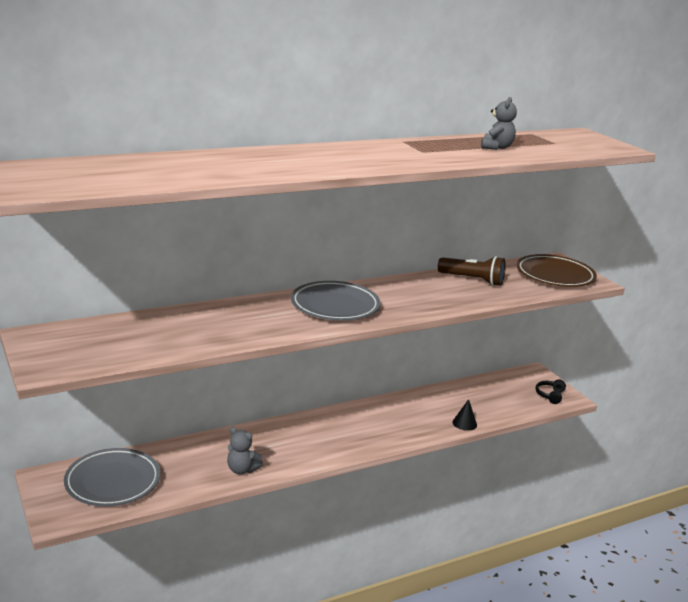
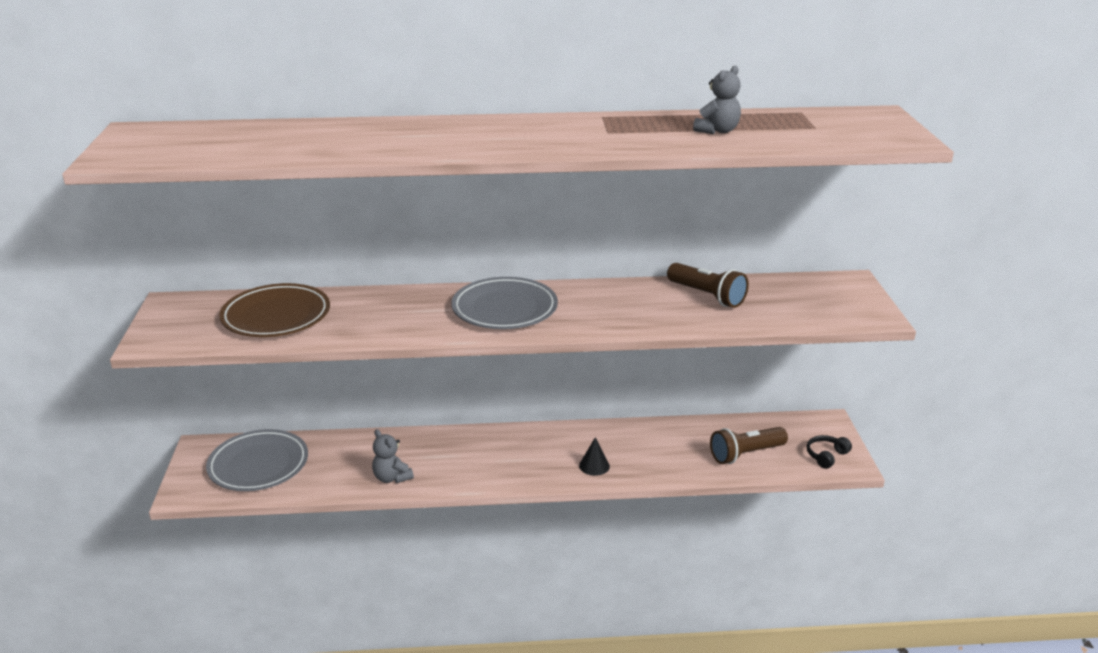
camera: 25 degrees right, 5 degrees up
(464, 423) = (684, 472): black cone -> black cone (594, 466)
(497, 403) = (746, 454): none -> brown flashlight
(555, 275) = (827, 302): brown plate -> brown plate (276, 316)

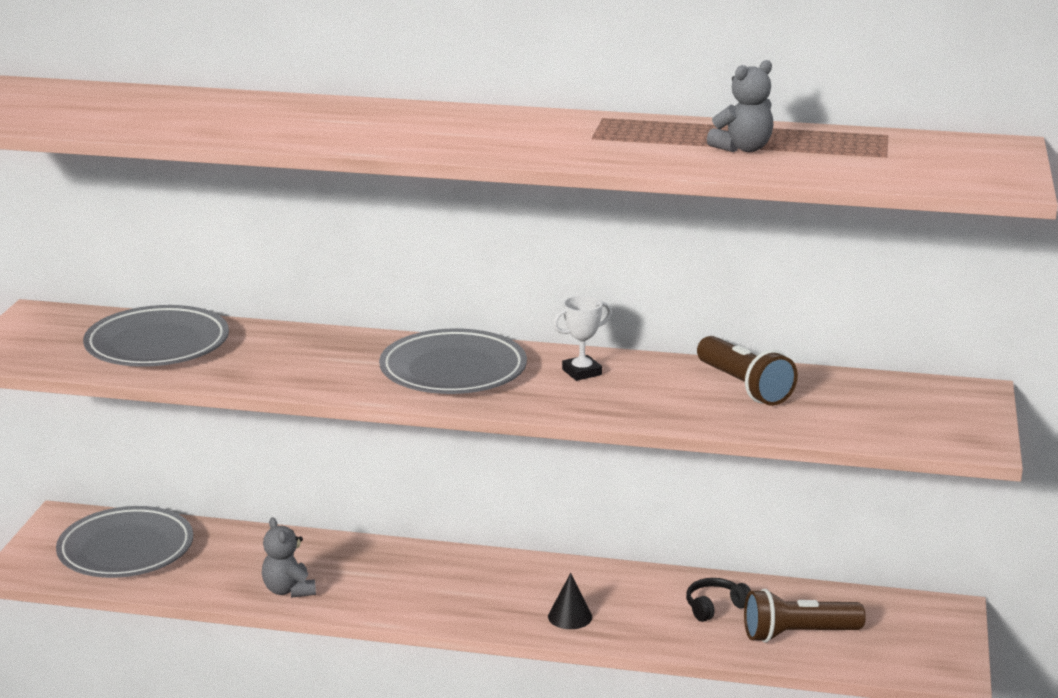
camera: 15 degrees right, 5 degrees down
(276, 316) = (157, 345): brown plate -> grey plate
(593, 299) = (581, 372): none -> white trophy
(826, 456) = (919, 654): black headphones -> black headphones (715, 607)

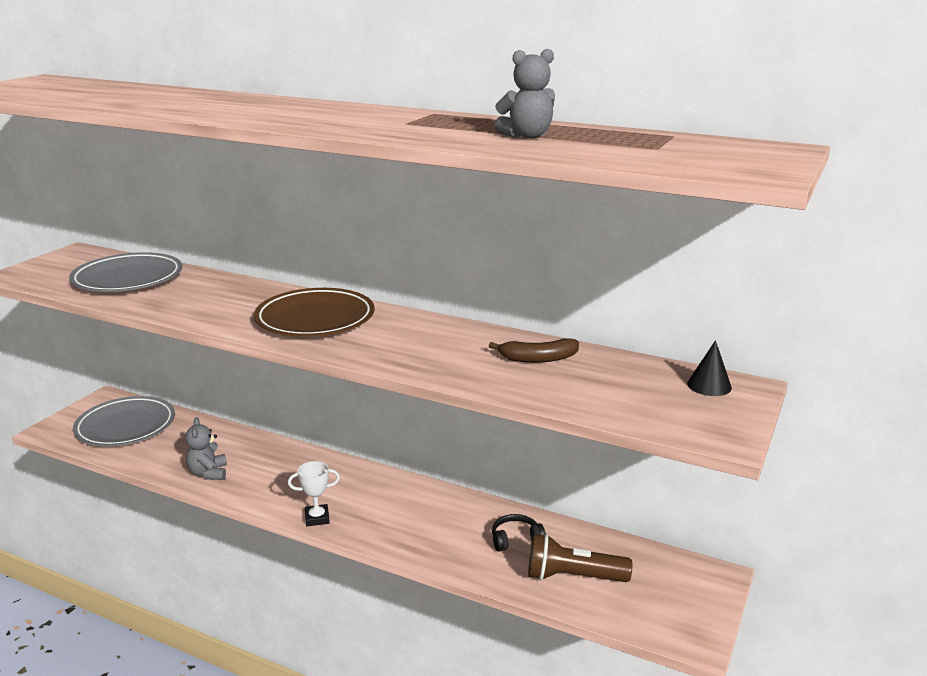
camera: 15 degrees right, 0 degrees up
(453, 371) = (315, 319): grey plate -> brown plate
(570, 616) = (396, 529): black cone -> black cone (709, 385)
(581, 372) = (413, 331): white trophy -> white trophy (317, 518)
(744, 387) = (538, 358): brown flashlight -> brown banana

